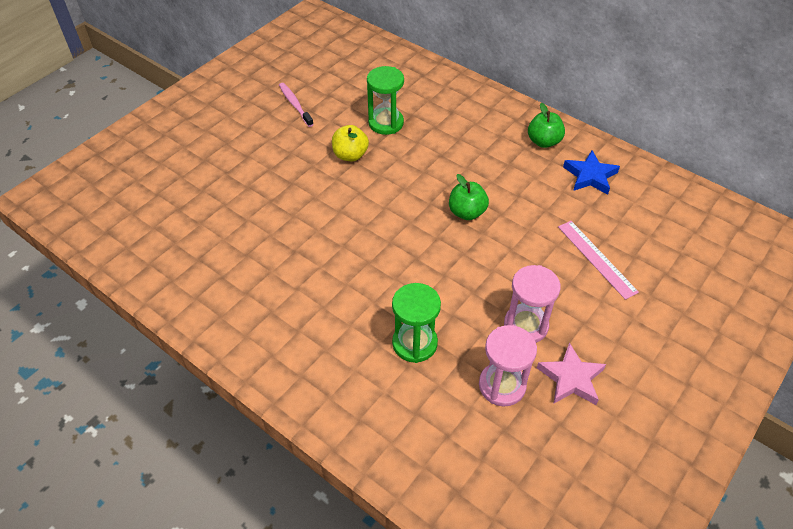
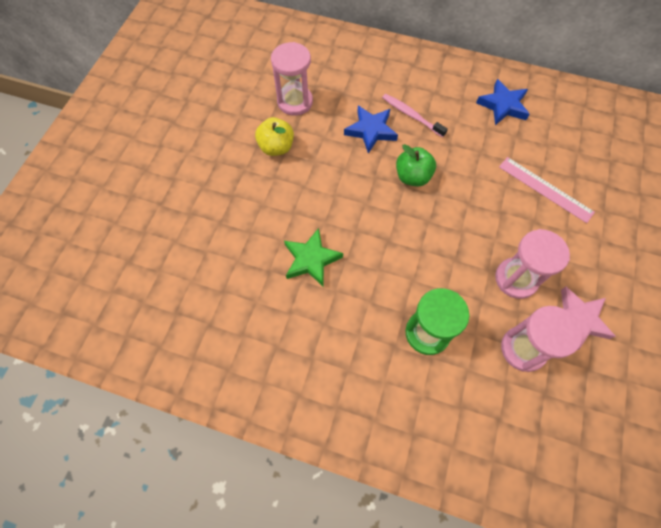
camera: 20 degrees left, 15 degrees up
(295, 105) = (196, 106): pink toothbrush -> pink toothbrush (411, 115)
(336, 252) = (311, 259): none -> green star
(386, 123) = (295, 102): green hourglass -> pink hourglass
(446, 164) = (371, 131): none -> blue star
(543, 141) = (447, 81): green apple -> none

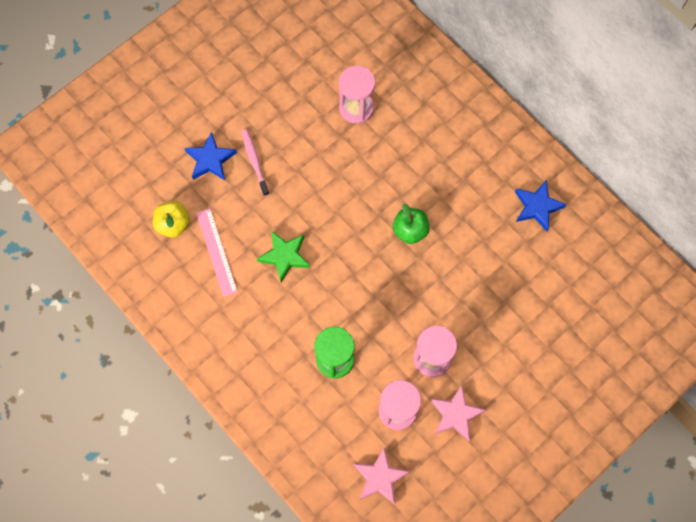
camera: 30 degrees right, 5 degrees up
(276, 147) = (315, 144): yellow apple -> yellow apple (173, 224)
(371, 131) = (403, 170): blue star -> blue star (210, 160)
(411, 115) = (448, 174): pink toothbrush -> pink toothbrush (254, 161)
(545, 189) = (513, 301): pink ruler -> pink ruler (216, 252)
(558, 431) = (380, 478): none -> pink star

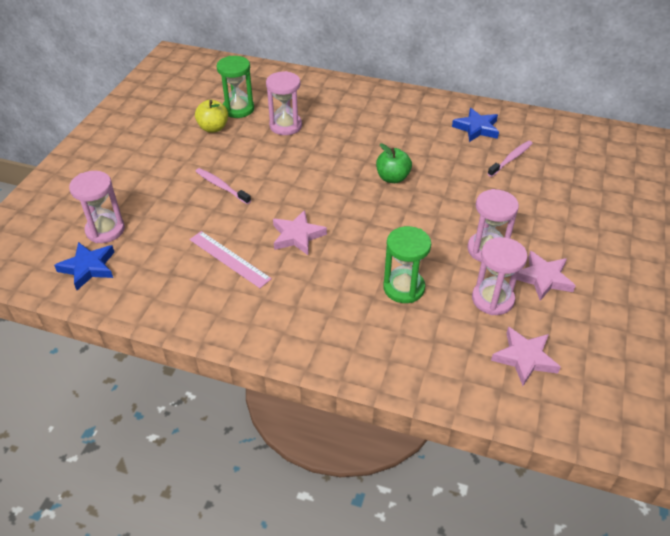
camera: 30 degrees left, 25 degrees down
(135, 165) = (105, 230): none -> pink hourglass
(173, 224) = (172, 256): yellow apple -> yellow apple (213, 128)
(210, 160) = (179, 200): blue star -> blue star (88, 268)
(284, 256) = (297, 236): green star -> pink star
(326, 60) = (238, 109): none -> green hourglass
(538, 265) = (511, 159): none -> pink toothbrush

